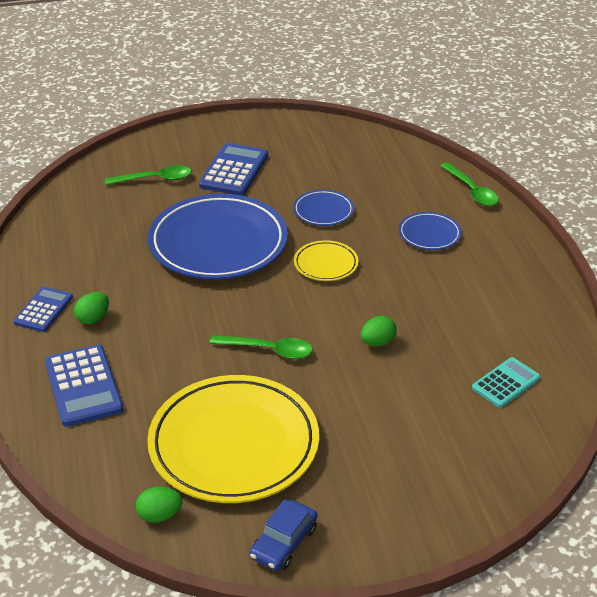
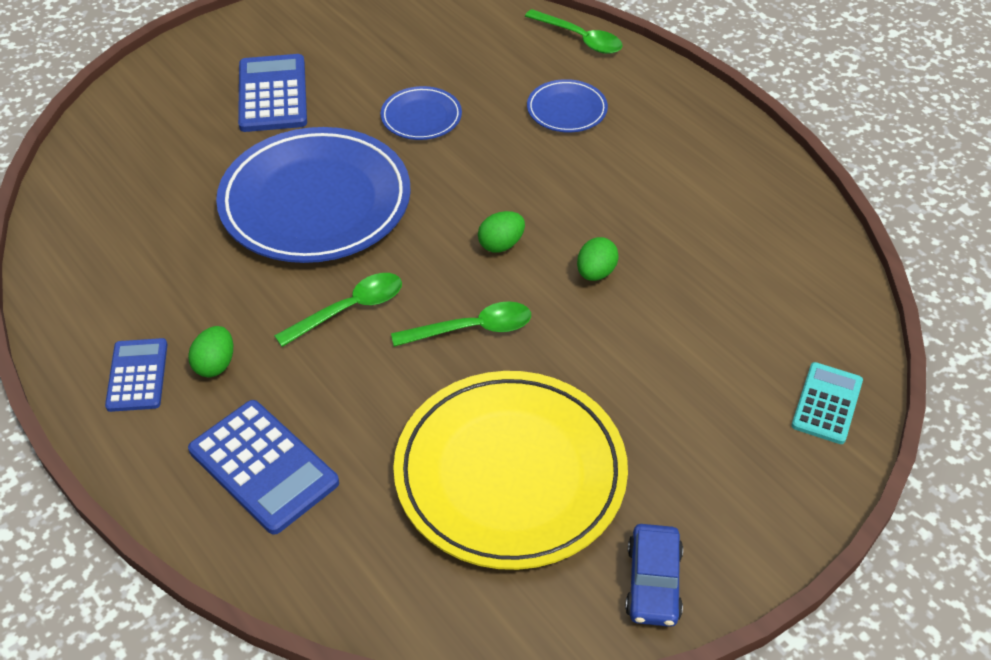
camera: 25 degrees left, 10 degrees up
(155, 179) = (174, 137): green spoon -> green spoon (349, 309)
(160, 515) = (479, 610): green egg -> green egg (501, 244)
(326, 264) = (469, 188): yellow plate -> none
(506, 383) = (770, 274): turquoise calculator -> turquoise calculator (826, 403)

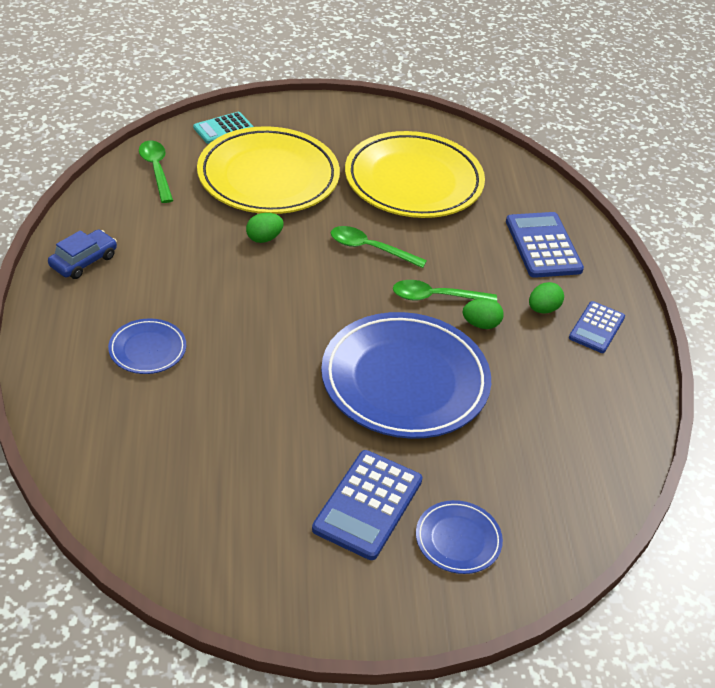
camera: 150 degrees left, 5 degrees down
(421, 117) = (263, 407): blue plate -> blue plate (458, 540)
(501, 244) = (303, 283): green egg -> green egg (481, 324)
(580, 38) = (53, 407): green spoon -> green spoon (156, 170)
(653, 582) = (386, 120): blue car -> blue car (83, 261)
(685, 359) = (268, 177): none -> yellow plate

